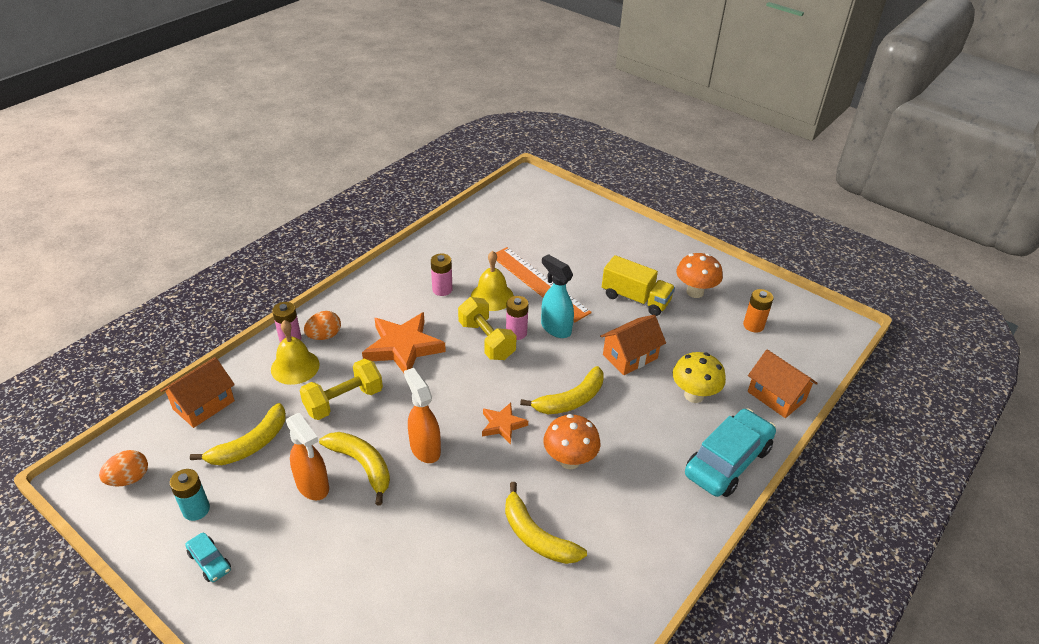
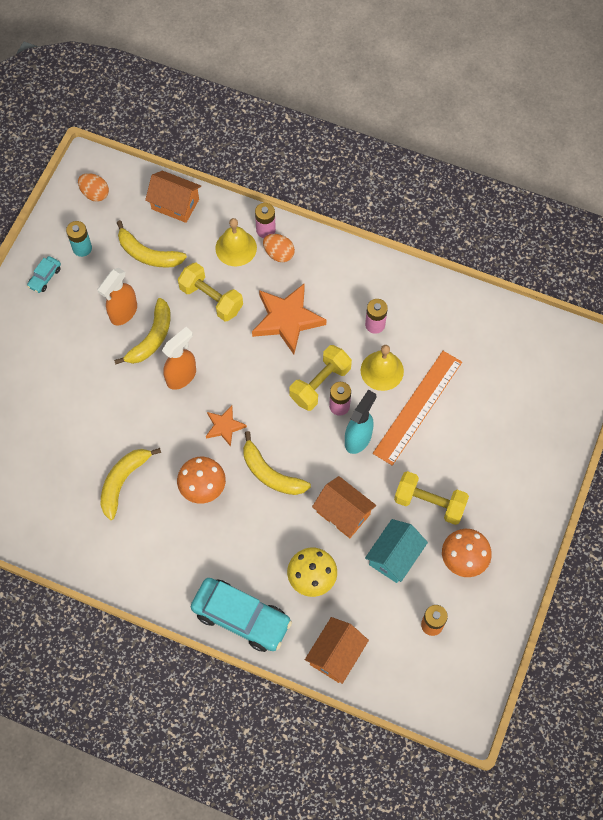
camera: 75 degrees right, 25 degrees up
(635, 299) = (429, 503): yellow truck -> yellow dumbbell
(682, 333) = (394, 556): none -> turquoise house

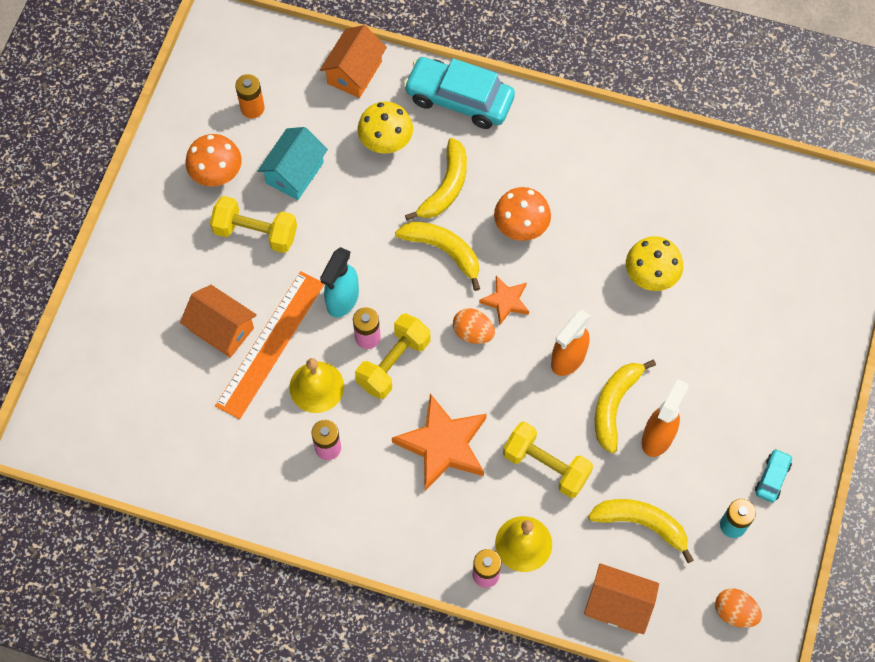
camera: 175 degrees right, 0 degrees up
(102, 437) = (650, 277): none -> yellow mushroom
(123, 481) = (615, 228): yellow banana -> yellow banana (446, 187)
(279, 254) = (464, 539): orange egg -> orange egg (473, 333)
(343, 513) = (355, 214): orange house -> orange house (222, 329)

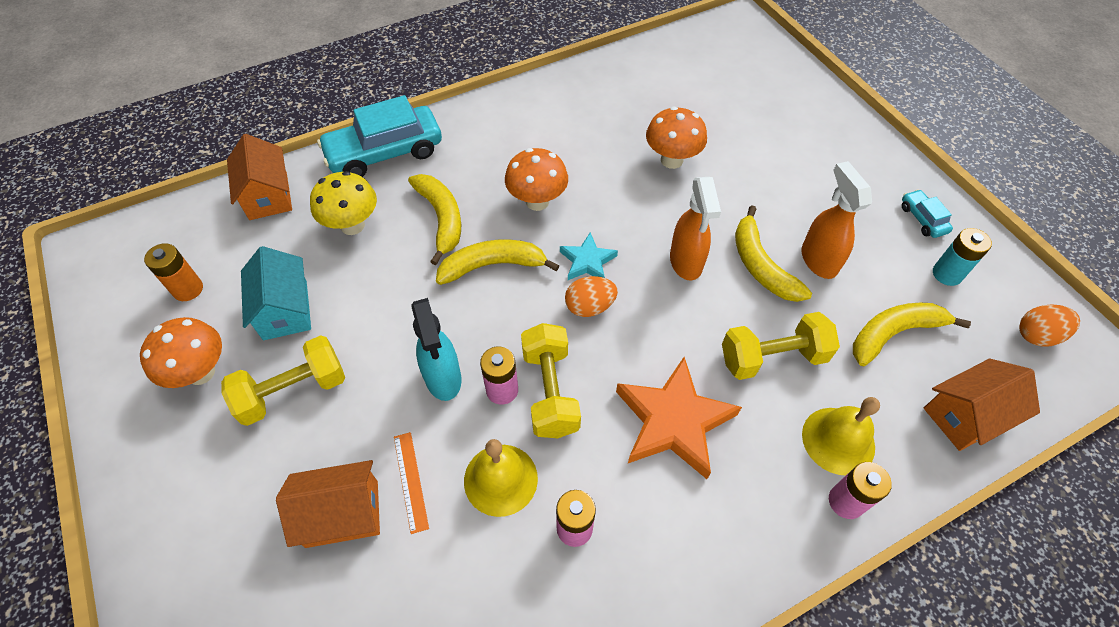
camera: 45 degrees left, 10 degrees down
(270, 344) = (410, 481): orange ruler -> orange ruler, size x0.46
(505, 301) = (587, 261): orange star -> turquoise star
(650, 277) = (671, 160): yellow mushroom -> orange mushroom

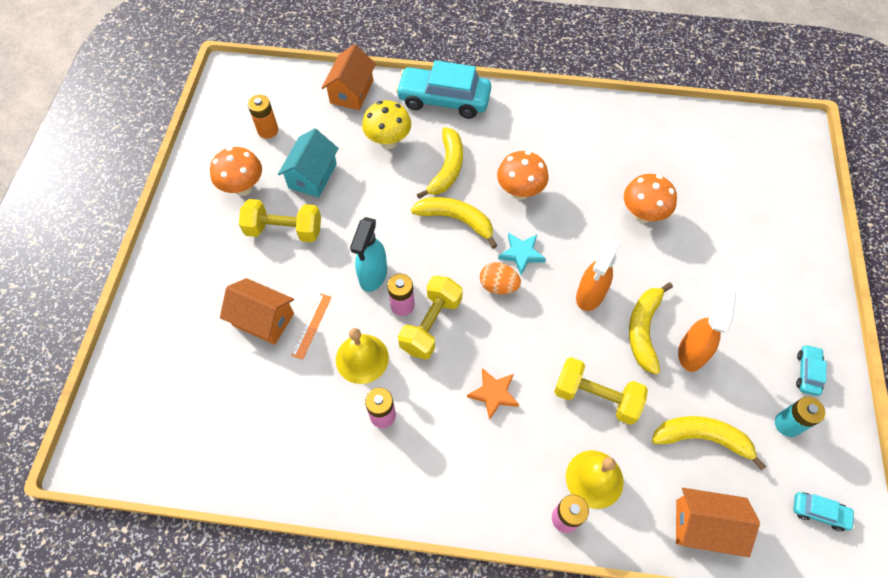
camera: 35 degrees right, 5 degrees up
(673, 421) = (493, 394): orange star -> orange star, size x0.54
(1037, 335) = (819, 512): orange egg -> turquoise car

